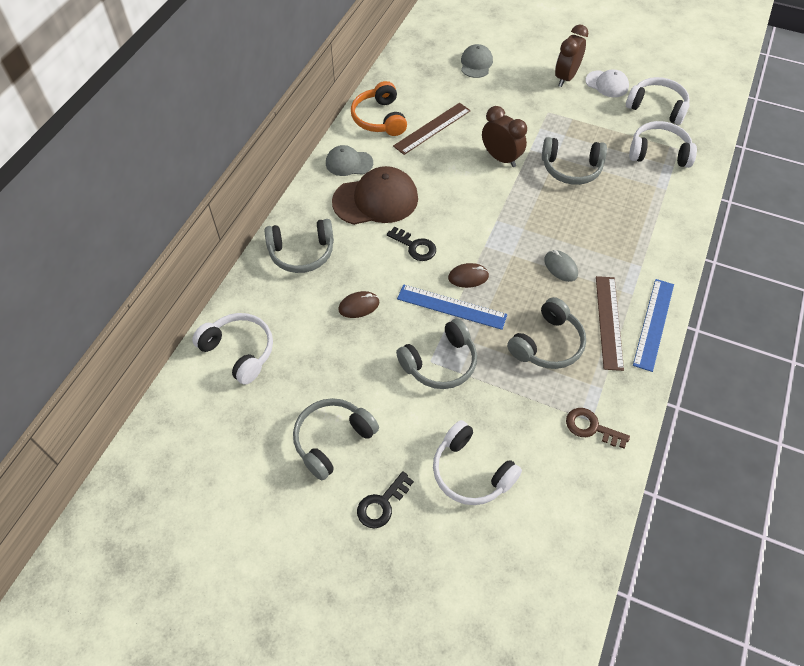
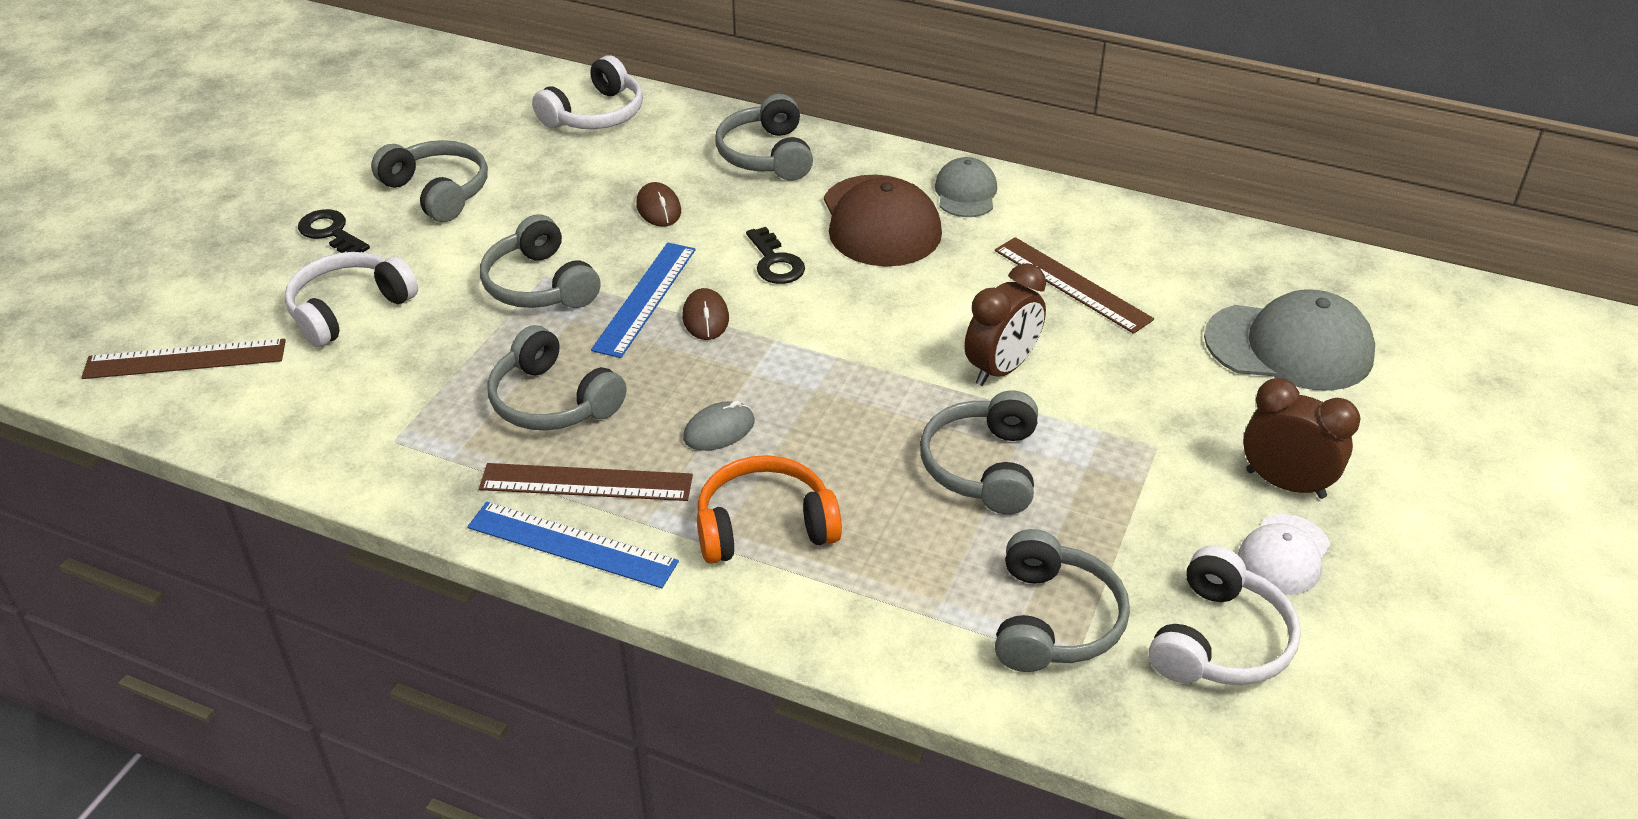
camera: 90 degrees right, 15 degrees down
(379, 118) = (1086, 223): orange headphones -> orange headphones (764, 526)
(415, 246) = (775, 262): black key -> black key turned 60 degrees counterclockwise
(476, 63) = (1289, 347): grey cap -> grey cap, size x1.74
(531, 569) = (185, 359): none -> brown ruler
(591, 427) = (381, 439): brown key -> none
(659, 152) = (1054, 621): white headphones -> grey headphones

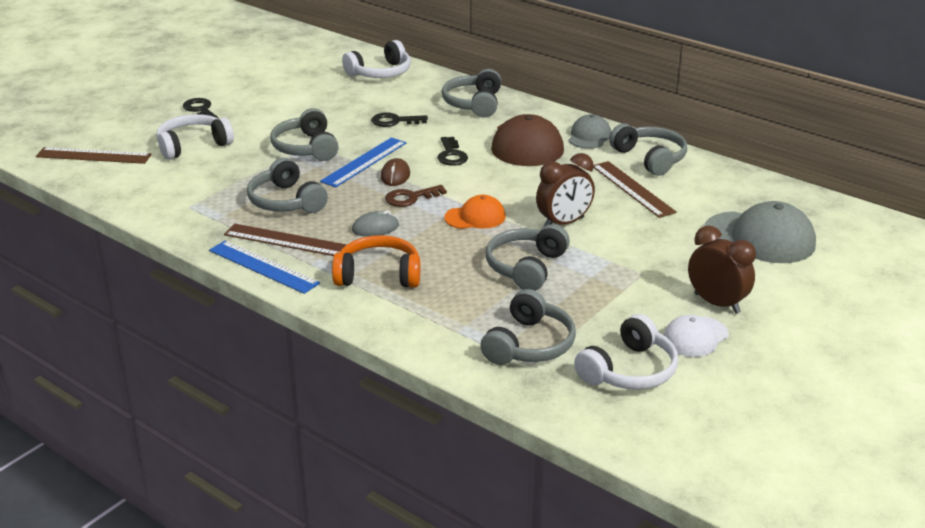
camera: 15 degrees right, 10 degrees down
(438, 191) = (270, 98): grey headphones -> grey headphones (650, 158)
(658, 208) = (394, 121): brown mouse -> black key
(748, 359) = (410, 198): none -> brown key
(864, 381) = (475, 217): none -> orange cap

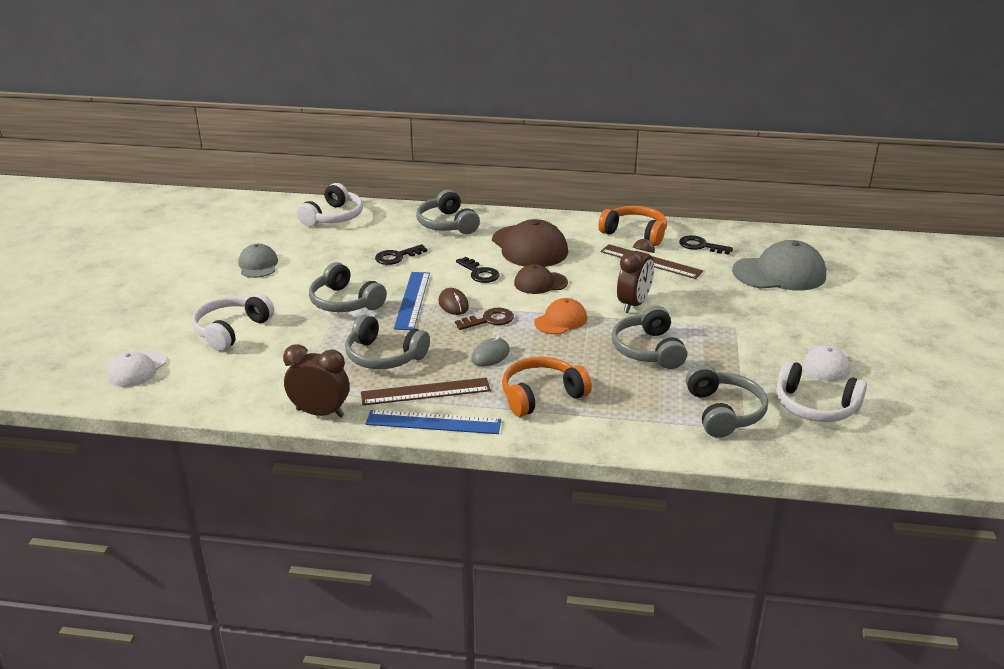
camera: 30 degrees left, 0 degrees up
(94, 156) = (137, 369): brown ruler -> white cap
(200, 109) = (198, 294): black key -> black key (701, 246)
(410, 198) = (489, 320): brown key -> brown key turned 150 degrees counterclockwise
(497, 179) = (540, 283): none -> brown cap
(589, 136) = (570, 228): grey cap -> grey cap (258, 265)
(629, 371) = (815, 406): white headphones -> white headphones turned 105 degrees clockwise
(650, 158) = (635, 233): grey headphones -> orange headphones
(717, 303) = (810, 333): brown clock -> brown clock (320, 413)

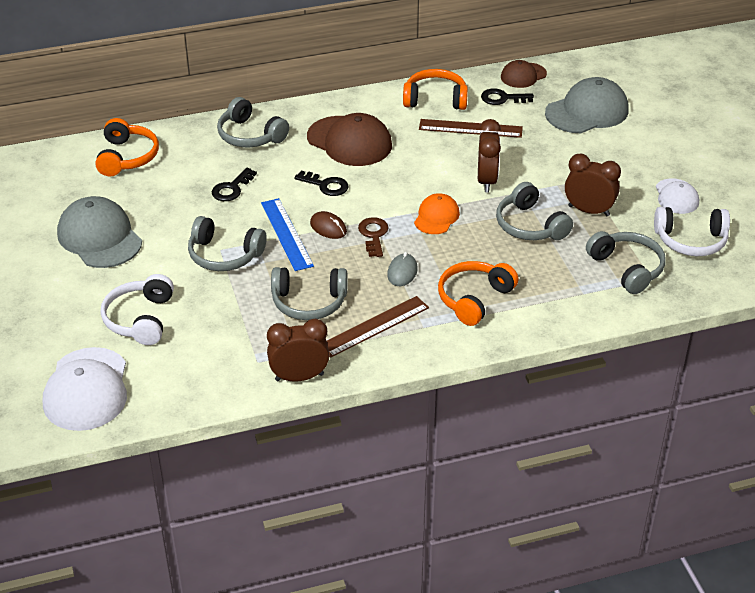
camera: 25 degrees left, 10 degrees up
(137, 369) = (86, 389): white cap -> white cap, size x1.74
(258, 265) = (99, 237): grey cap -> grey cap, size x1.74
(334, 217) = (127, 157): white headphones -> orange headphones
(433, 422) = (404, 354): blue ruler -> none
(489, 320) = (373, 235): brown key -> brown key turned 45 degrees counterclockwise
(540, 283) = (389, 181): brown cap -> brown cap (523, 75)
(719, 353) = (588, 211): none -> brown clock

